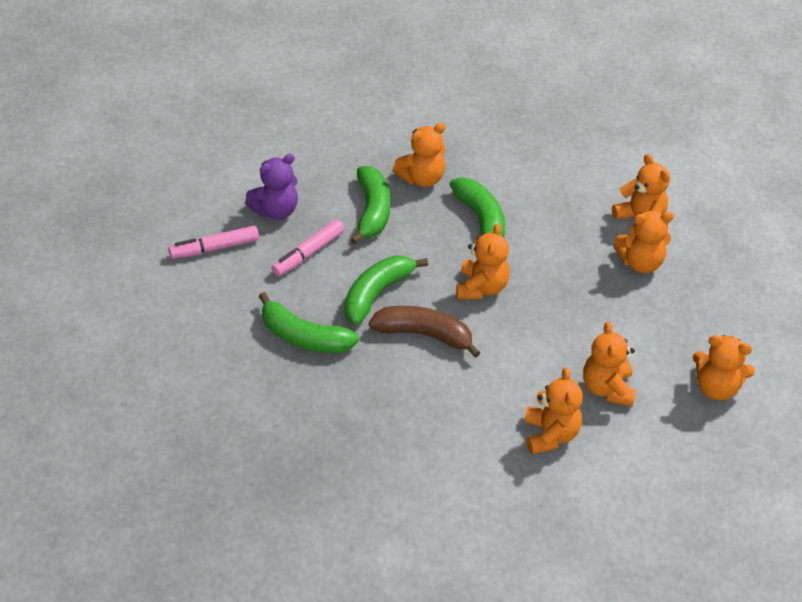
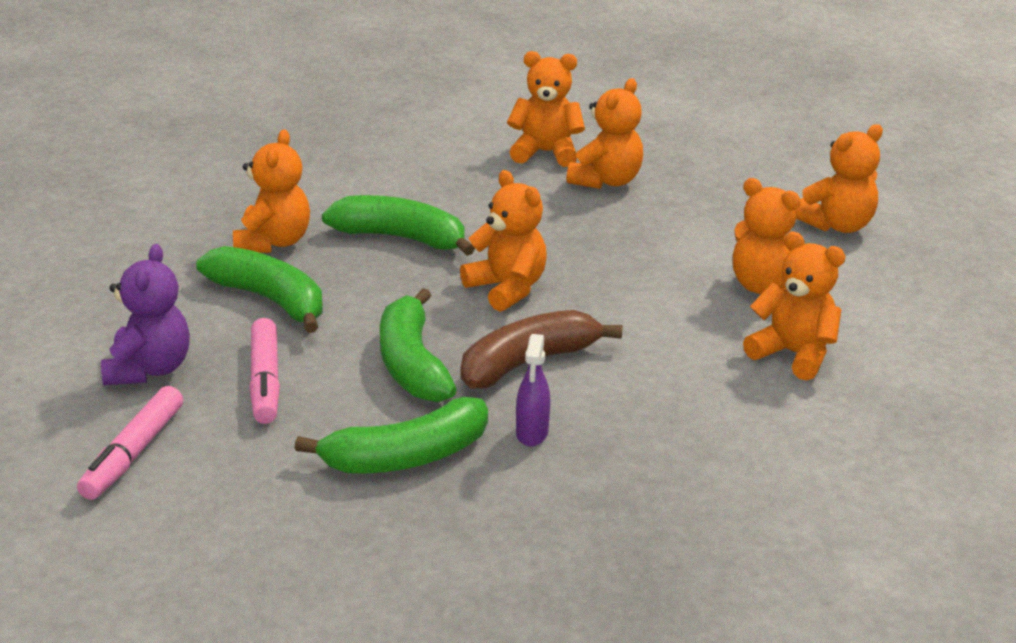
camera: 50 degrees left, 15 degrees down
(368, 370) = (532, 433): none -> purple spray bottle

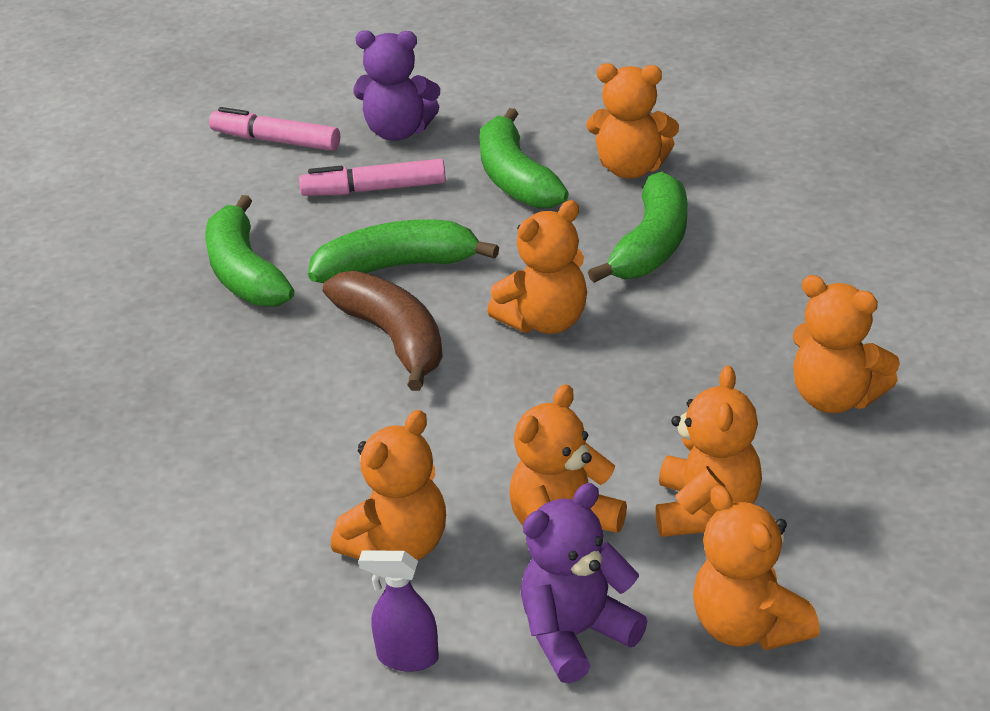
camera: 95 degrees right, 5 degrees up
(270, 300) = (515, 178): green banana -> green banana turned 120 degrees clockwise
(532, 433) = (268, 344): purple spray bottle -> purple spray bottle (407, 657)
(545, 153) = (905, 345): orange teddy bear -> orange teddy bear (706, 510)
(863, 283) = (576, 635): none -> purple teddy bear

